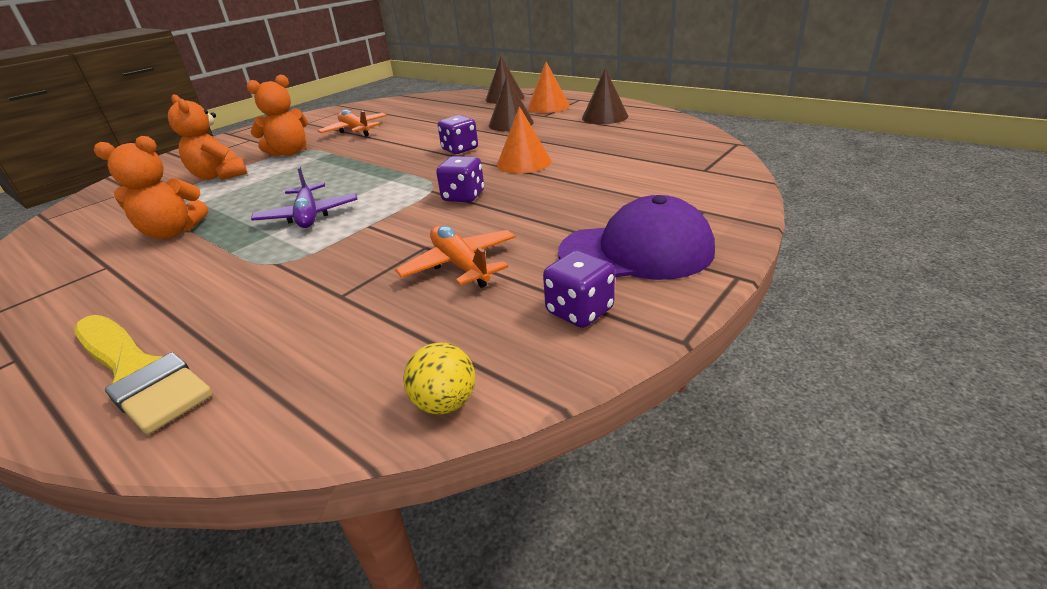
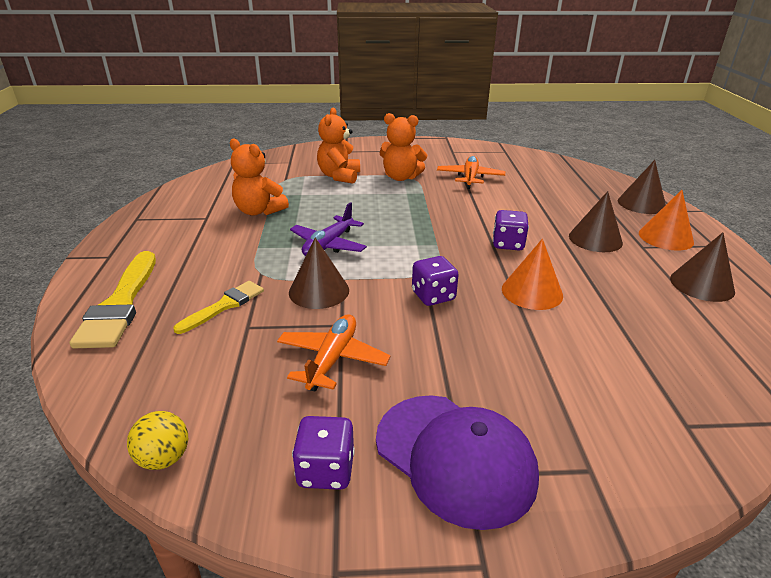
camera: 45 degrees right, 0 degrees up
(283, 299) = (224, 306): none -> yellow brush
(362, 242) = (319, 291): none -> brown cone

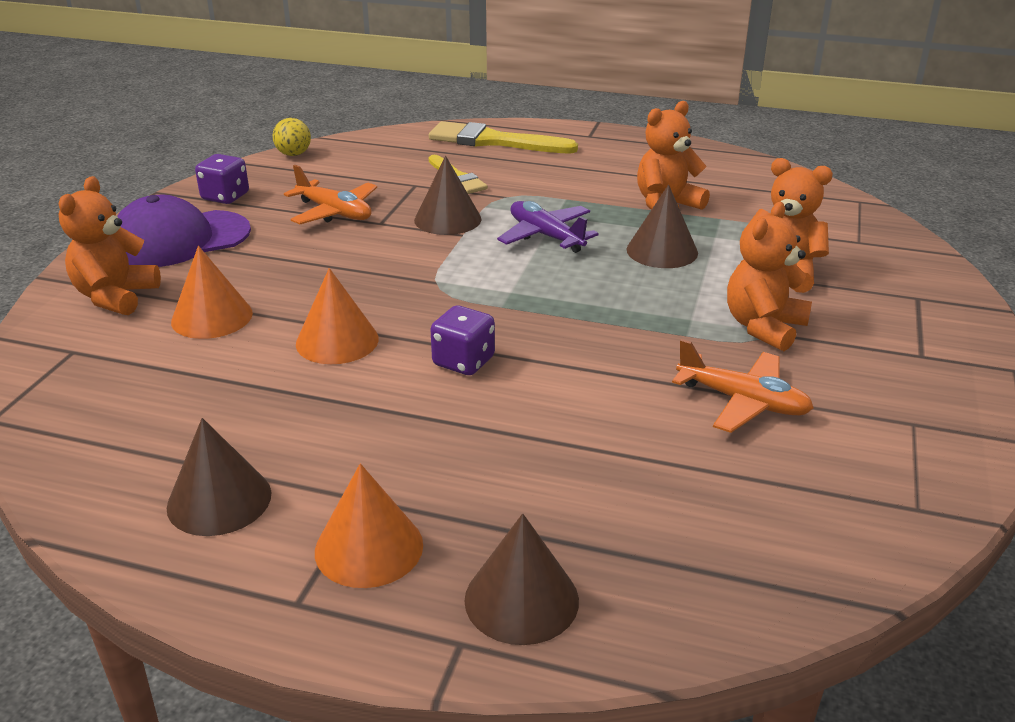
camera: 110 degrees right, 0 degrees up
(433, 296) = (385, 276): purple dice -> none
(562, 362) = (212, 317): none -> orange cone
(595, 239) = (421, 454): brown cone -> brown cone (662, 251)
(595, 446) = (115, 297): none -> orange teddy bear

